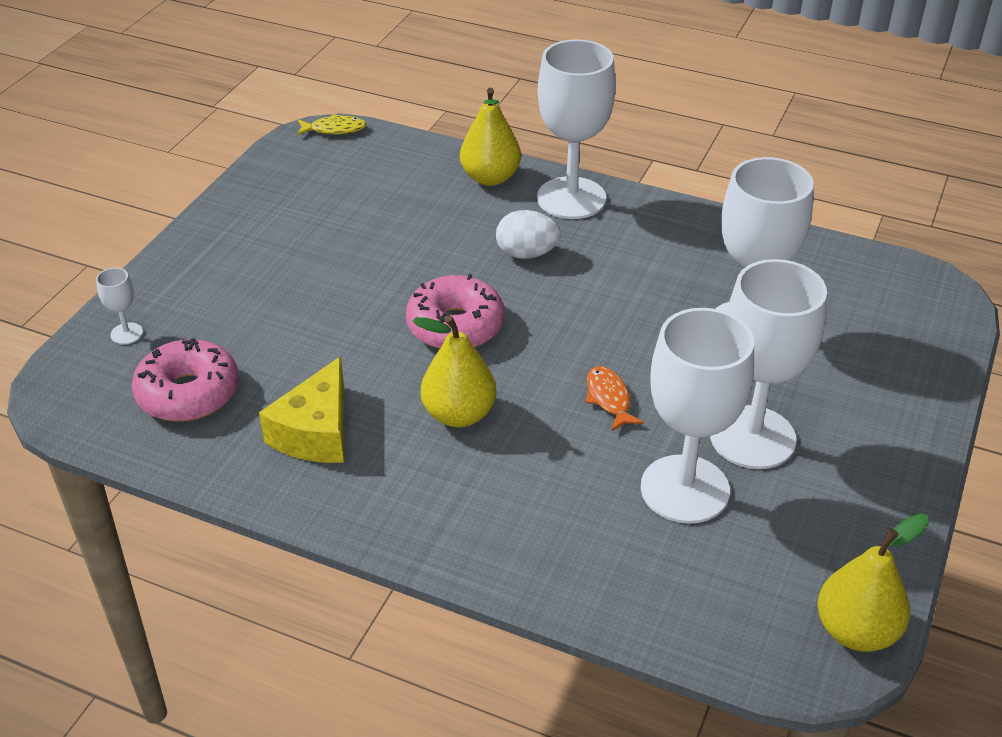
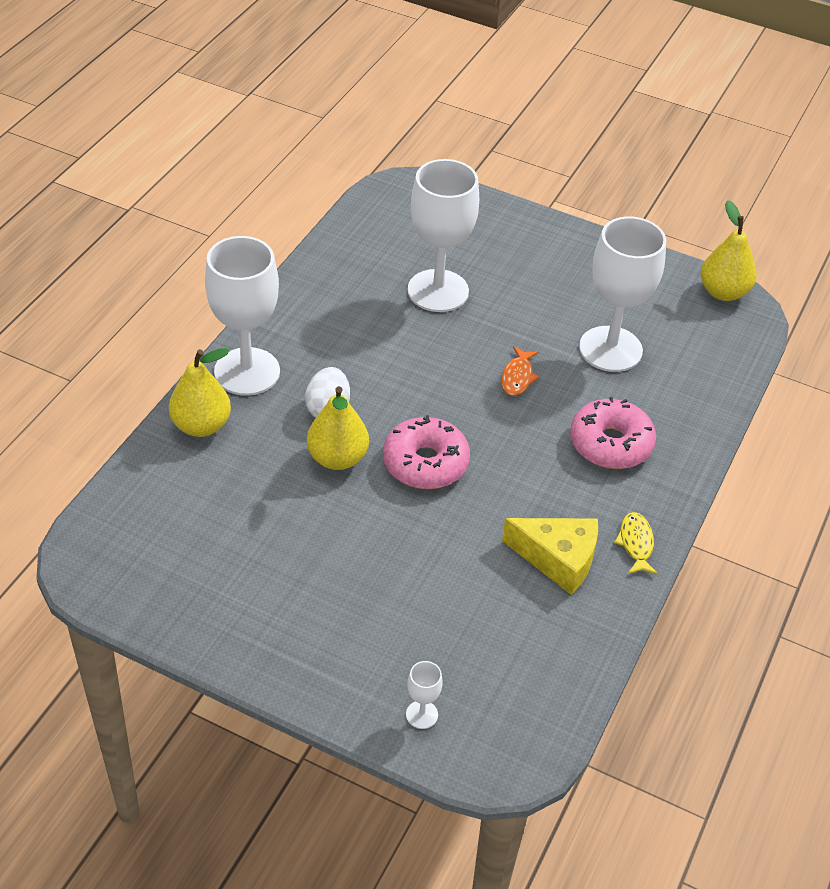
camera: 90 degrees left, 5 degrees up
(188, 393) = (509, 655): pink donut -> pink donut (610, 444)
(334, 129) = (78, 549): yellow fish -> yellow fish (636, 543)
(458, 414) = (536, 466): yellow pear -> yellow pear (337, 458)
(609, 398) = (518, 377): orange fish -> orange fish turned 60 degrees counterclockwise
(752, 437) = (558, 308): white goblet -> none

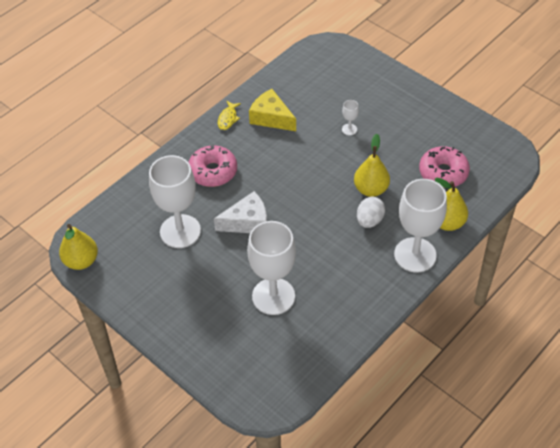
camera: 160 degrees left, 5 degrees up
(422, 714) = (361, 66): white goblet -> white goblet (349, 129)
(425, 463) = (322, 178): pink donut -> pink donut (443, 173)
(518, 377) = (247, 222): orange fish -> white cheese

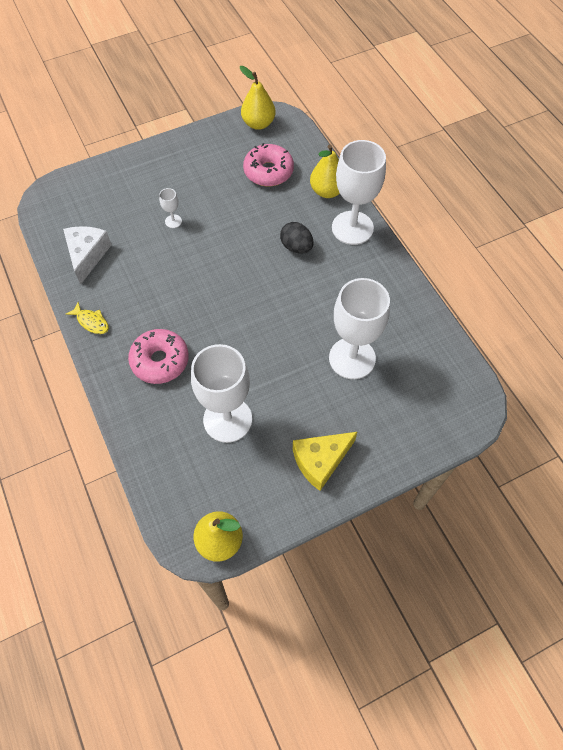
camera: 70 degrees left, 10 degrees up
(247, 222) = (247, 351): white cheese -> white cheese (87, 255)
(271, 118) = (116, 281): yellow cheese -> yellow cheese (321, 461)
(369, 220) = (296, 247): white egg -> black egg
(371, 189) = (259, 232): yellow pear -> yellow pear (258, 123)

